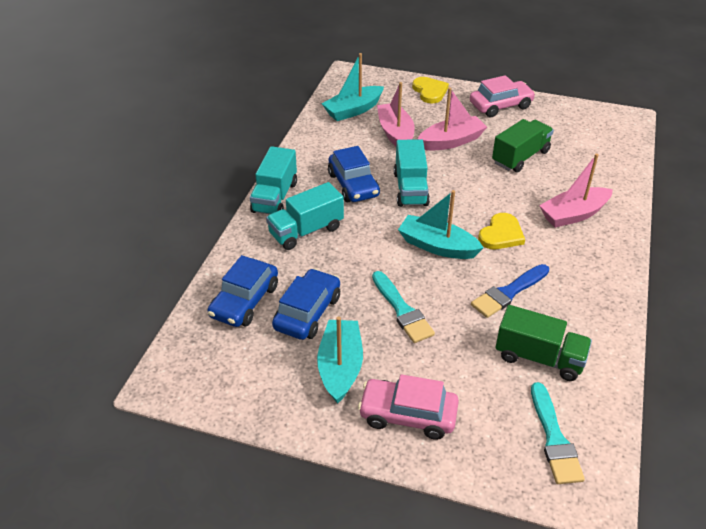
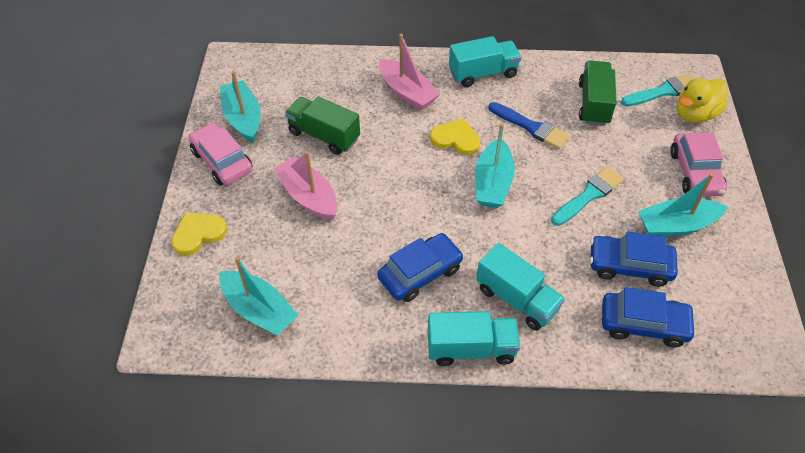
camera: 105 degrees left, 10 degrees up
(395, 133) = (304, 253): pink boat -> none
(410, 189) = (409, 219): turquoise truck -> turquoise truck (483, 73)
(506, 457) = (695, 114): none -> yellow duck
(549, 119) = (243, 118): none -> turquoise boat

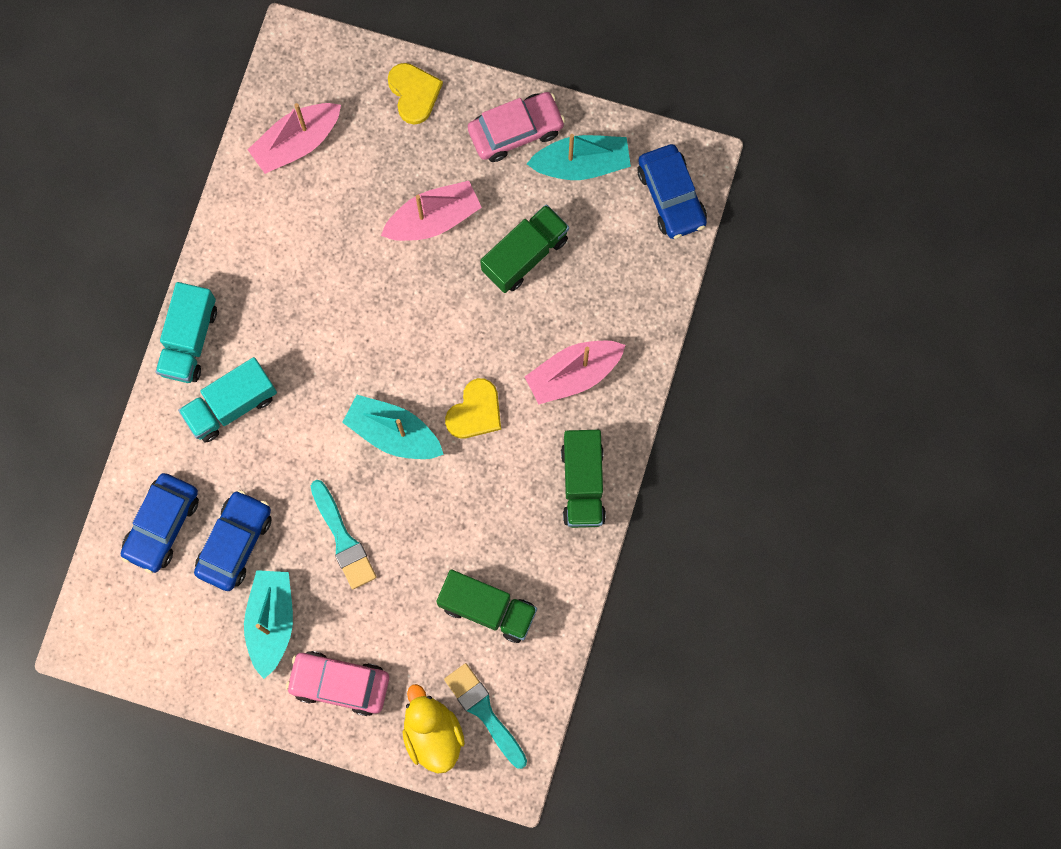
camera: 105 degrees right, 25 degrees up
(259, 310) = (297, 142): turquoise boat -> pink boat
(420, 273) = (293, 315): blue car -> blue car (671, 196)
(483, 73) = (582, 483): turquoise truck -> green truck
(531, 127) = (469, 512): blue brush -> none
(663, 91) = (484, 712): turquoise brush -> turquoise brush turned 150 degrees clockwise

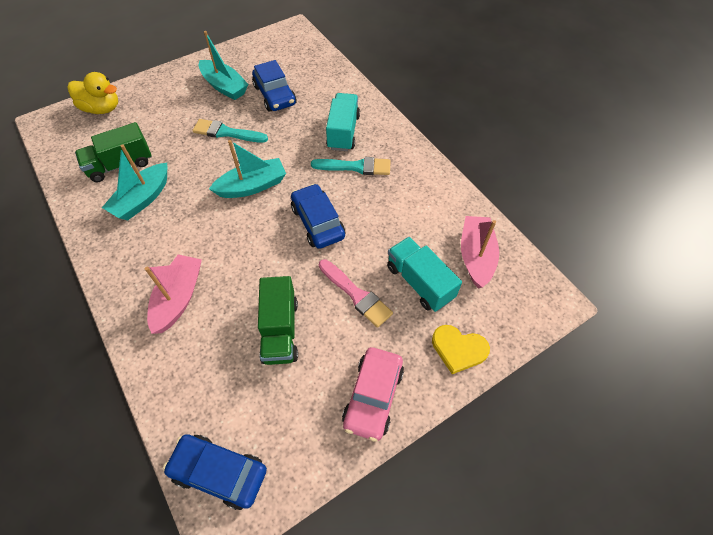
camera: 130 degrees right, 20 degrees down
(162, 525) = (313, 77): blue car -> blue car (318, 222)
(189, 340) = (396, 136): turquoise truck -> turquoise truck (419, 282)
(339, 684) = (167, 92): pink car -> none
(433, 219) = (356, 295): pink boat -> pink brush
(475, 412) = (219, 231): yellow heart -> none
(484, 712) = (82, 132): turquoise brush -> turquoise brush (355, 167)
(581, 164) = (306, 424): turquoise boat -> turquoise boat (142, 199)
(582, 483) = (118, 253): green truck -> none

